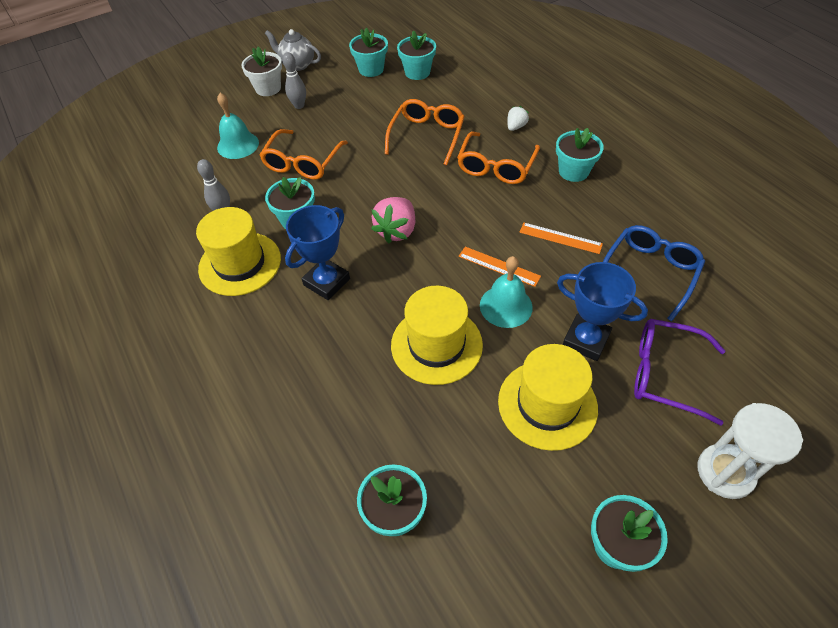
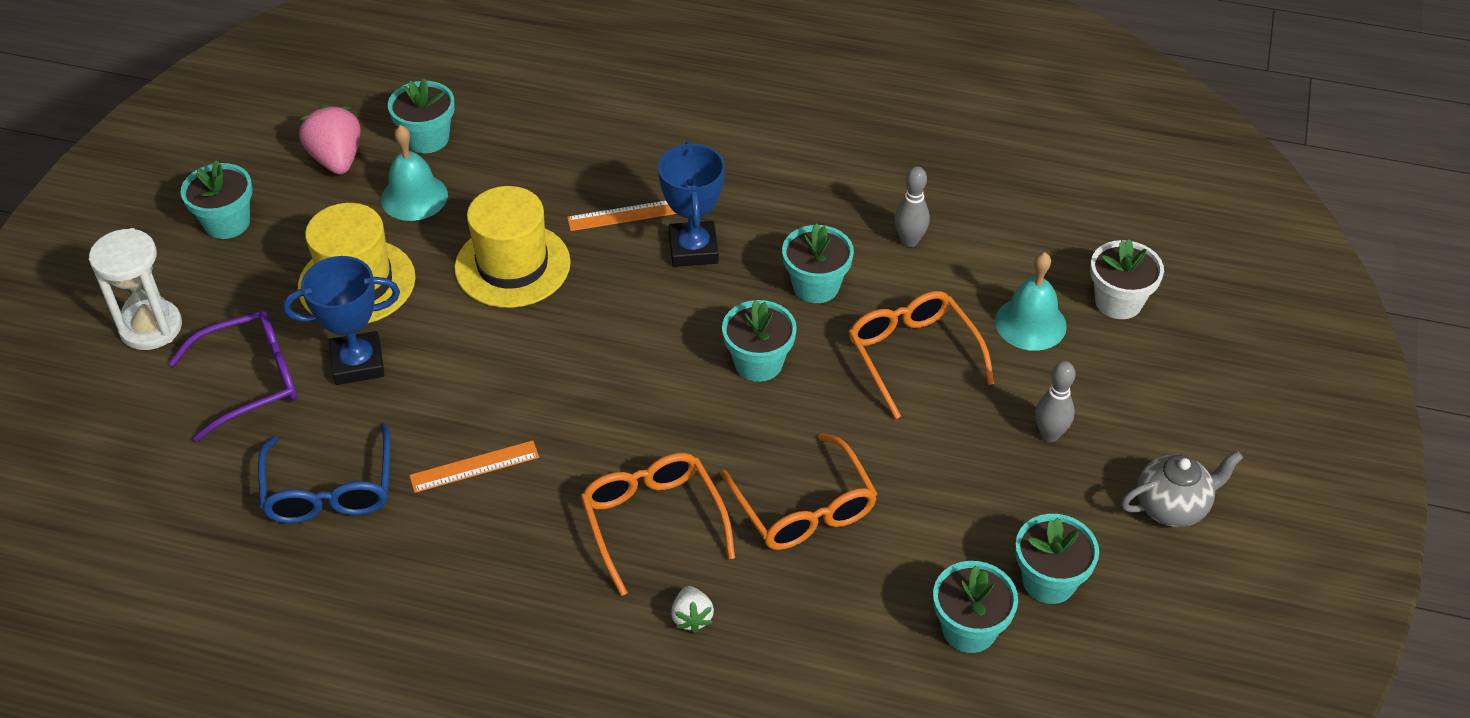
camera: 135 degrees right, 5 degrees down
(240, 263) = (808, 208): yellow hat -> none
(268, 88) = (1140, 432): white flower pot -> white flower pot (1118, 301)
(397, 231) = (684, 348): pink strawberry -> pink strawberry (336, 159)
(499, 266) = (520, 383): orange ruler -> orange ruler (624, 215)
(506, 306) = (474, 345): turquoise bell -> turquoise bell (414, 197)
(573, 171) = (535, 587): turquoise flower pot -> turquoise flower pot (758, 363)

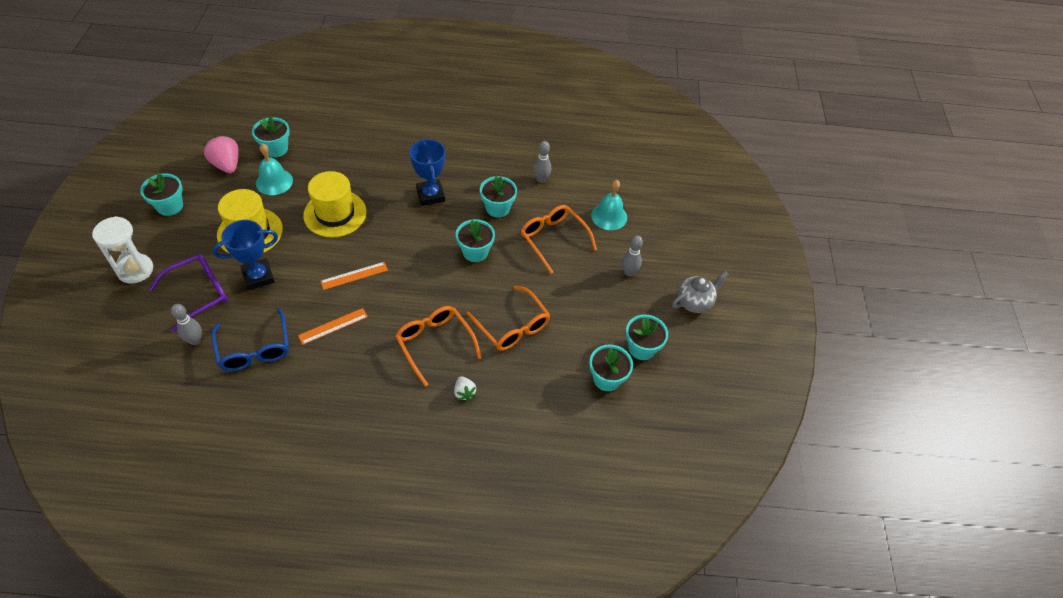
camera: 15 degrees left, 5 degrees up
(231, 462) = (195, 340): none -> grey bowling pin
(624, 215) = (390, 180): orange ruler -> orange ruler (354, 275)
(1118, 301) = (650, 200): white flower pot -> none

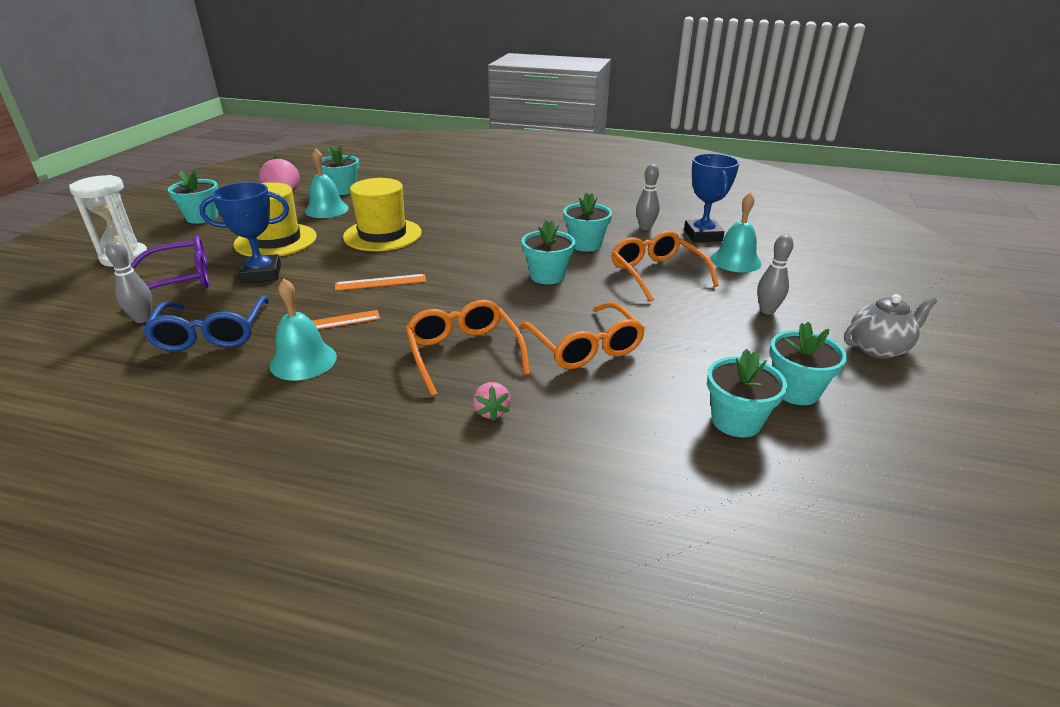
camera: 15 degrees right, 20 degrees down
(330, 366) = (303, 361): none -> turquoise bell
(430, 195) = (503, 230): blue trophy -> blue trophy (702, 235)
(464, 392) = (491, 411): white strawberry -> pink strawberry

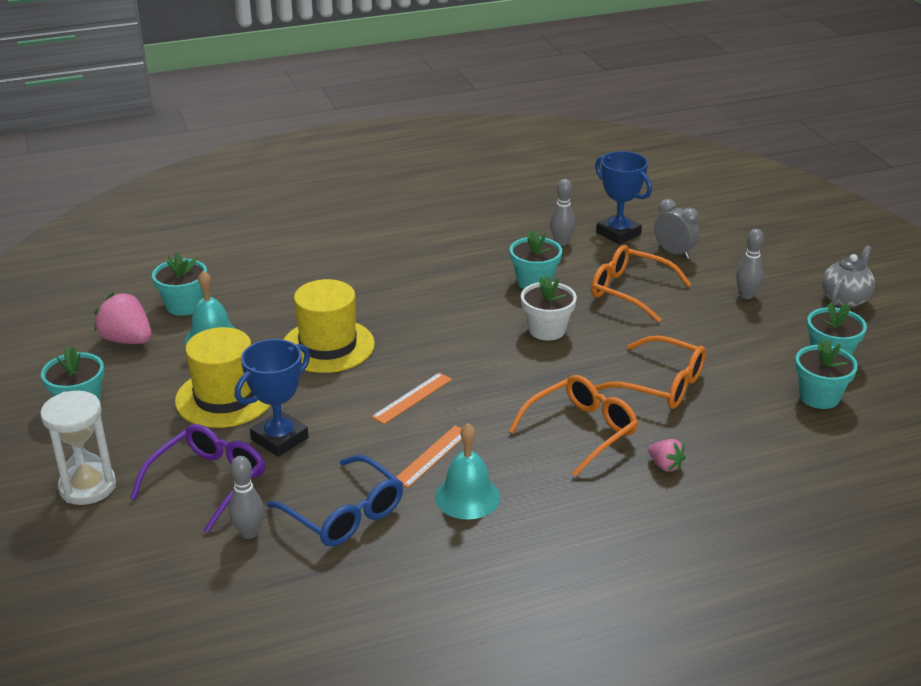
camera: 35 degrees left, 0 degrees up
(463, 353) = (581, 431): orange glasses -> orange glasses turned 105 degrees clockwise
(547, 276) = (547, 330): turquoise flower pot -> white flower pot
(735, 261) = (674, 253): turquoise bell -> grey clock

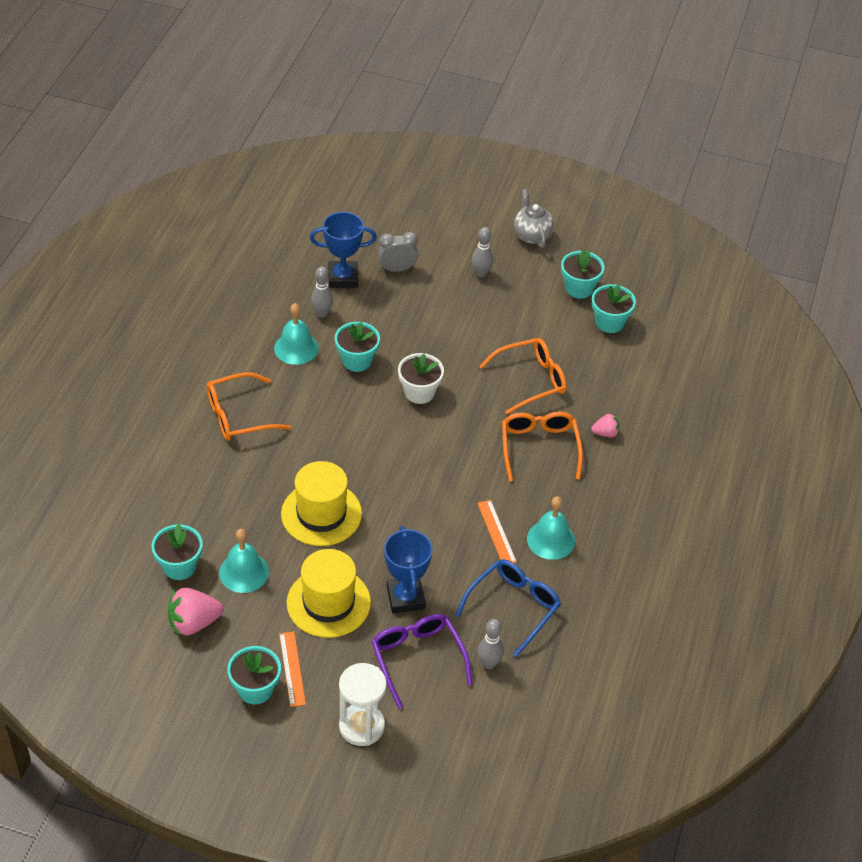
camera: 55 degrees left, 15 degrees up
(345, 514) = (513, 607): blue glasses -> blue glasses turned 45 degrees counterclockwise
(412, 398) = (427, 505): orange ruler -> orange ruler (292, 668)
(503, 249) = (296, 348): none -> turquoise bell
(629, 291) = (418, 322): orange glasses -> orange glasses (238, 416)

